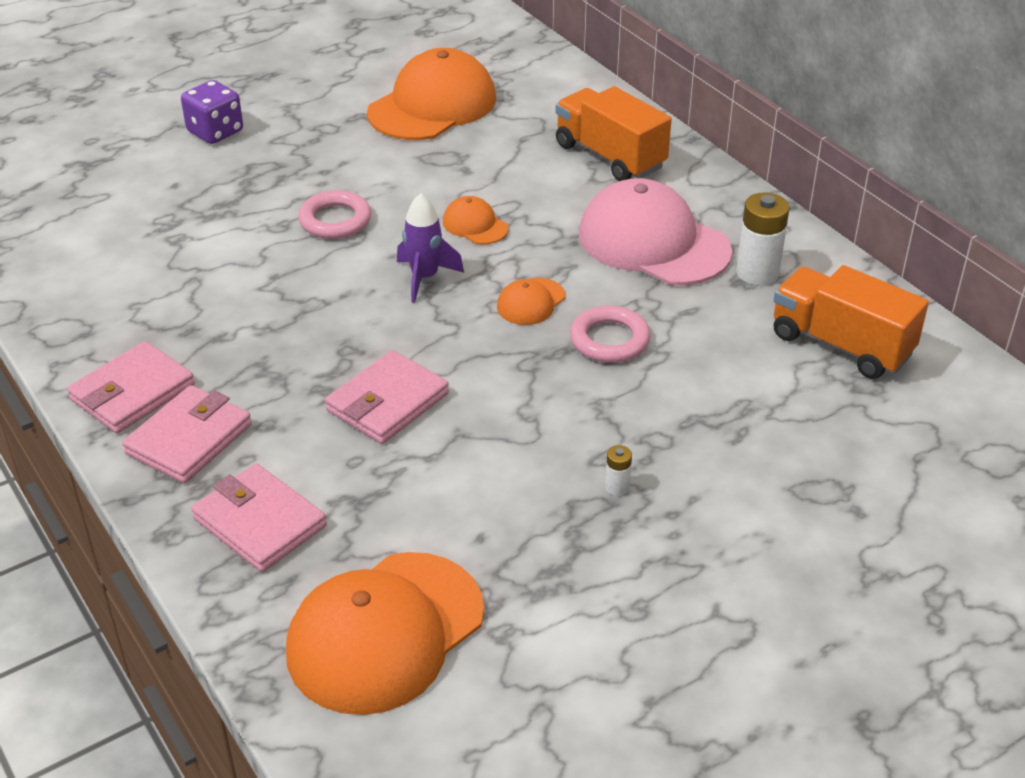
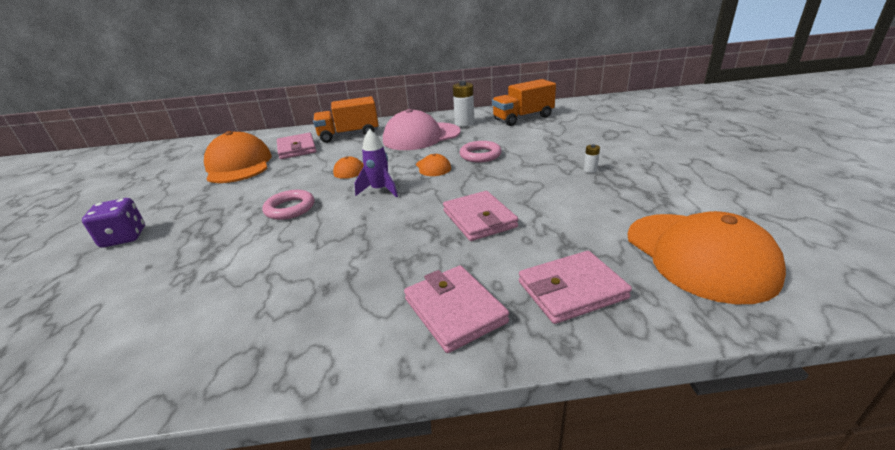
camera: 60 degrees left, 10 degrees down
(132, 393) = (370, 334): pink wallet -> pink wallet (297, 149)

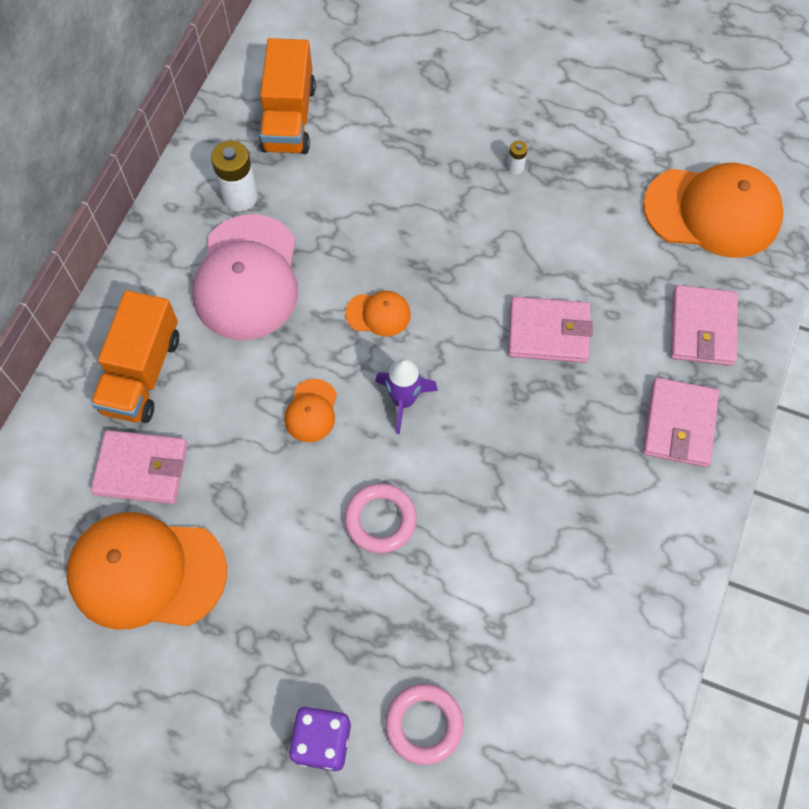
camera: 65 degrees left, 35 degrees up
(454, 310) = (679, 424): pink wallet -> pink wallet turned 75 degrees counterclockwise
(480, 155) = (383, 244): pink ring -> pink ring (424, 724)

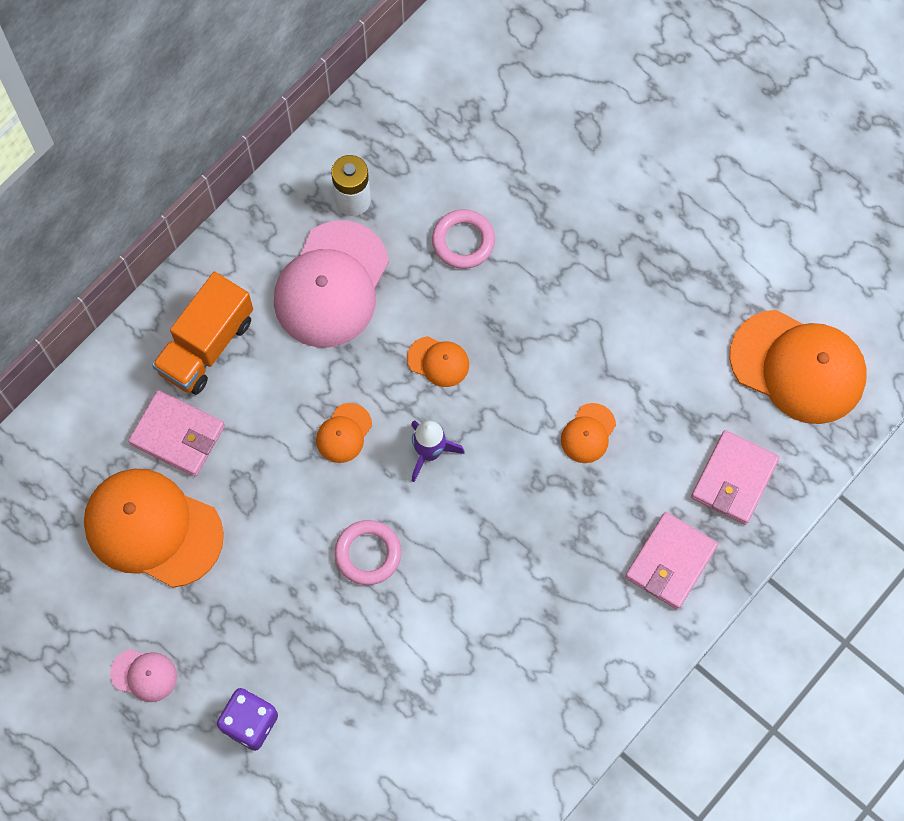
camera: 20 degrees right, 5 degrees up
(189, 732) = (144, 675): none -> pink cap
(289, 118) = (428, 132): orange truck -> none
(424, 724) = (338, 740): pink ring -> pink ring (463, 241)
(515, 167) = (626, 257): white battery -> none
(548, 332) = (588, 433): pink wallet -> orange cap

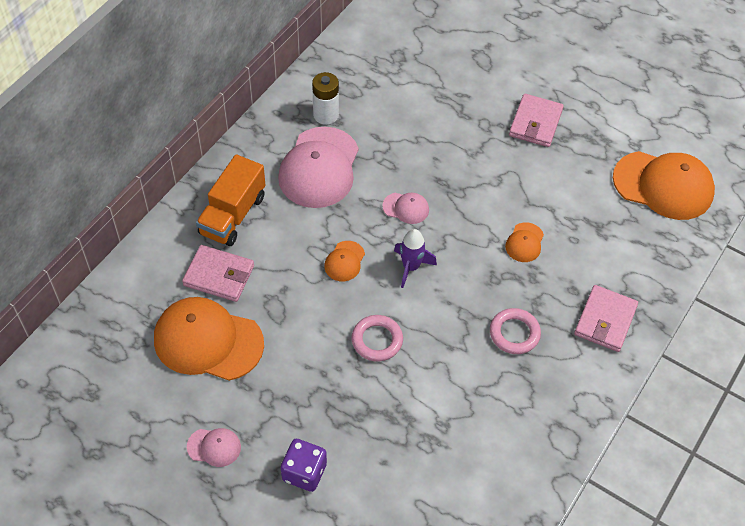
camera: 10 degrees left, 15 degrees down
(438, 361) = (406, 208): orange cap -> pink cap
(463, 241) = (409, 132): pink ring -> pink ring (514, 333)
(734, 479) = (637, 261): pink wallet -> pink wallet (535, 123)

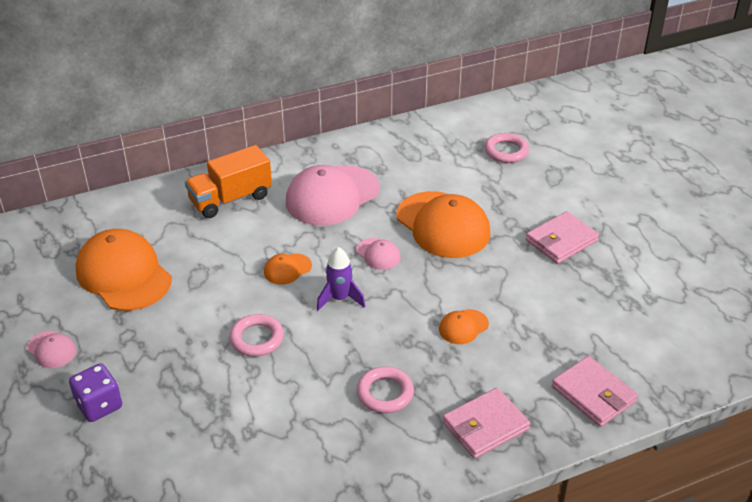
camera: 35 degrees right, 15 degrees down
(219, 275) = (178, 234): pink wallet -> pink wallet (593, 394)
(326, 115) = (374, 162): white battery -> none
(426, 51) = (506, 151): none -> pink ring
(663, 185) = (651, 343): orange cap -> orange cap (443, 225)

